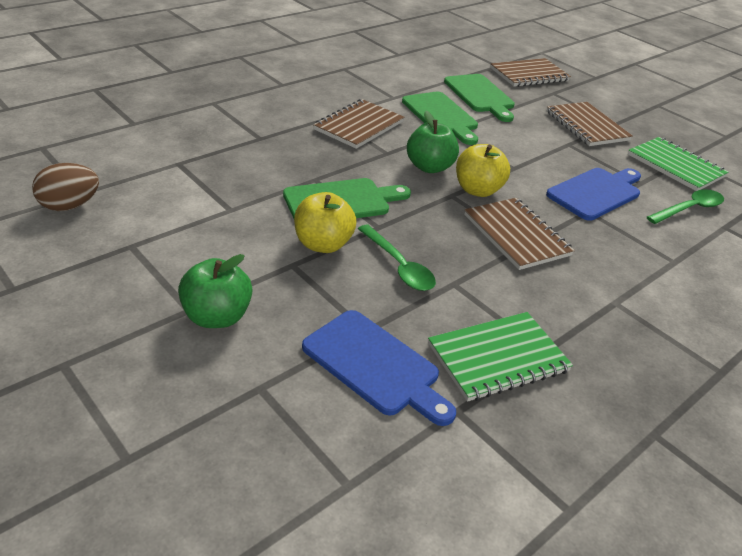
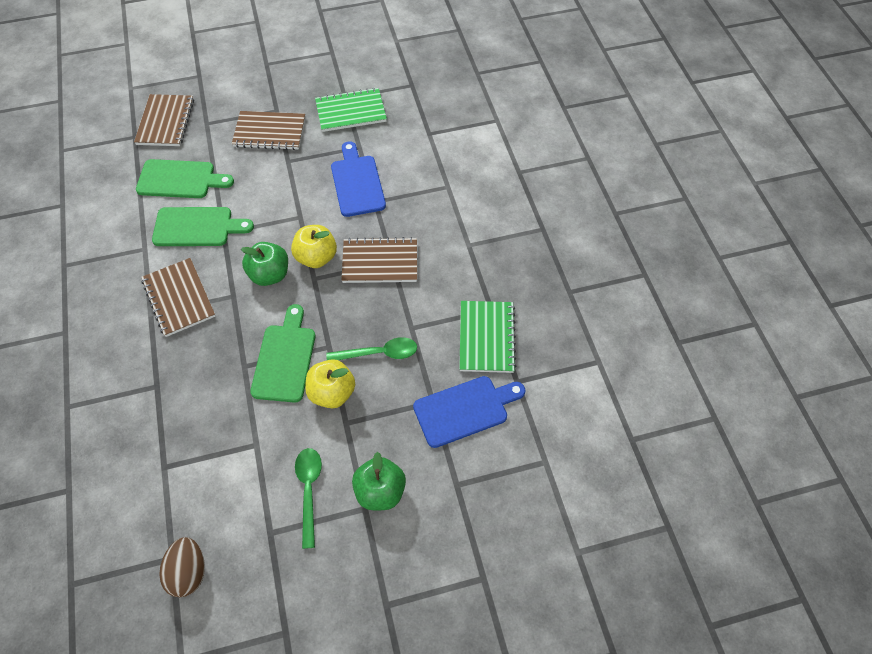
camera: 60 degrees left, 20 degrees up
(689, 209) = (402, 140): green spoon -> green spoon (309, 491)

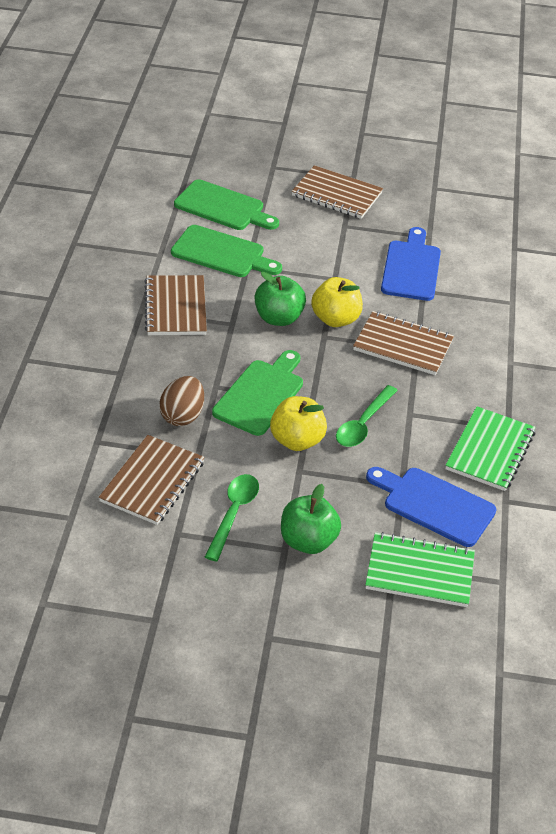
camera: 20 degrees right, 15 degrees down
(165, 122) = (231, 153): brown notebook -> brown notebook (152, 482)
(188, 572) = (82, 535): brown egg -> brown egg (182, 416)
(351, 111) = (435, 202): green notebook -> green notebook (419, 572)
(378, 353) = (363, 424): green spoon -> green spoon turned 105 degrees clockwise
(465, 410) = (434, 505): blue cutting board -> blue cutting board turned 150 degrees counterclockwise

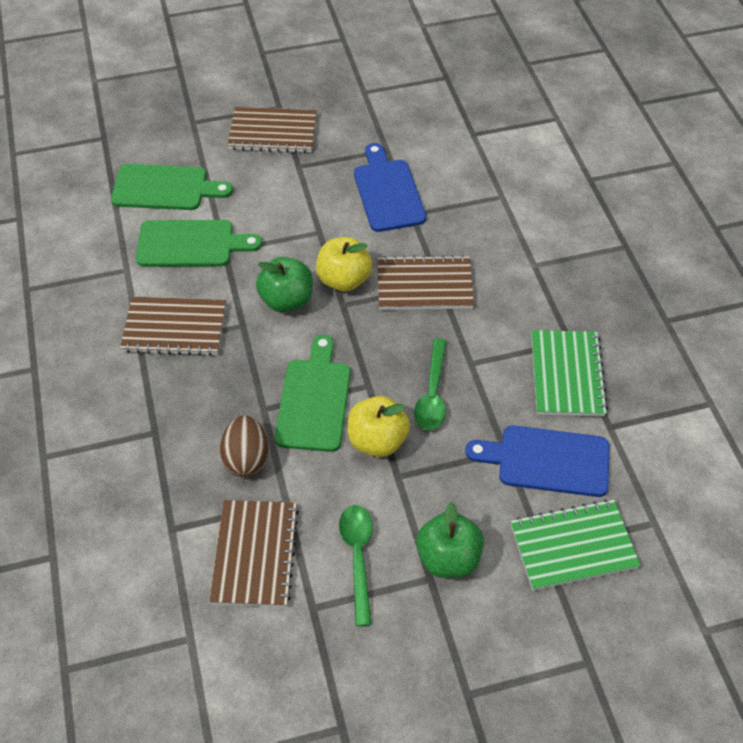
camera: 20 degrees left, 10 degrees up
(175, 307) = (174, 328): brown notebook -> brown notebook turned 60 degrees counterclockwise

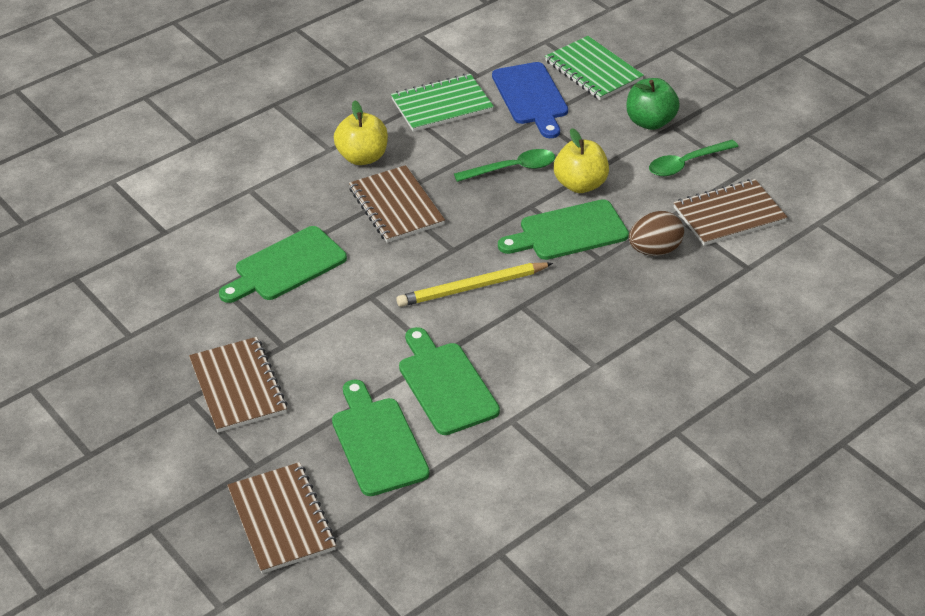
camera: 115 degrees left, 10 degrees down
(174, 328) = (557, 350): brown notebook -> brown notebook (281, 520)
(287, 300) = (472, 287): green apple -> yellow pencil
(344, 280) = (422, 258): yellow apple -> yellow apple (362, 157)
(388, 192) = (286, 266): blue cutting board -> green cutting board

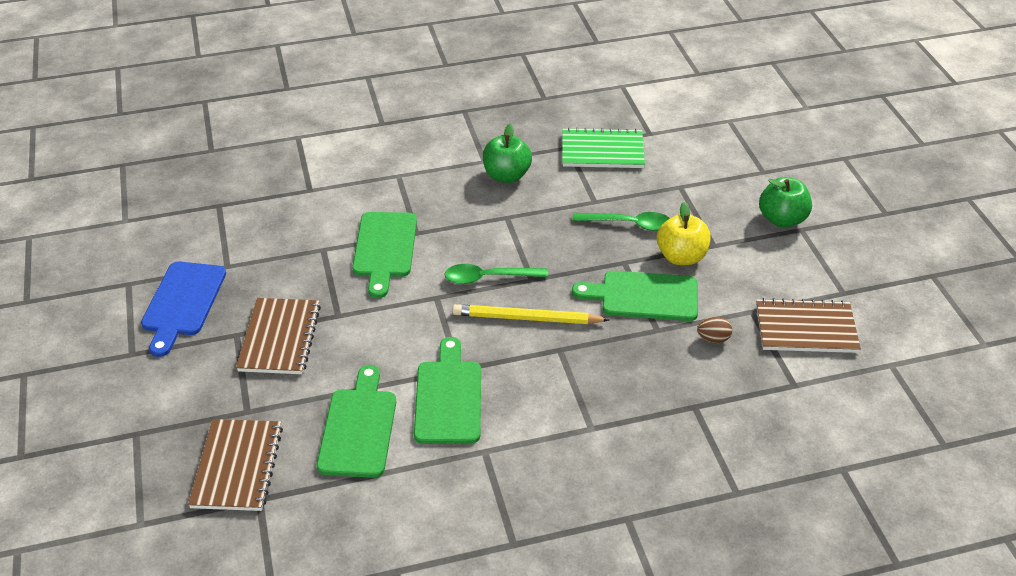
camera: 25 degrees right, 0 degrees up
(286, 266) = (384, 249): green cutting board -> green cutting board turned 75 degrees counterclockwise
(362, 157) = (506, 175): yellow apple -> green apple
(396, 206) = (507, 226): brown notebook -> none
(531, 97) = (685, 166): blue cutting board -> blue cutting board (182, 303)
(593, 70) = (757, 158): green notebook -> none
(654, 250) = (713, 338): brown egg -> brown egg, size x0.60
(686, 163) = (793, 267): green spoon -> green spoon (488, 277)

